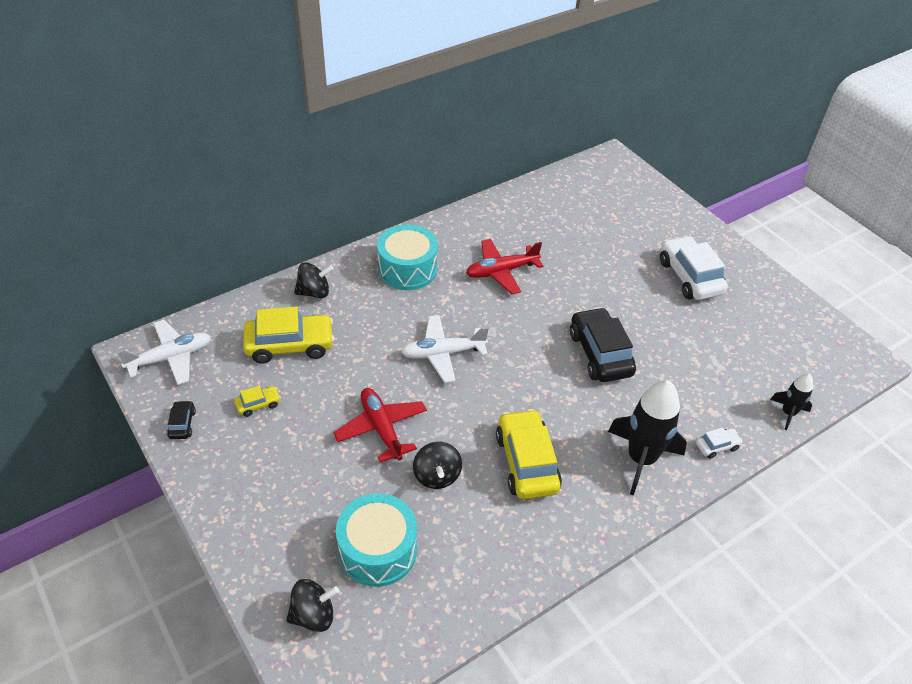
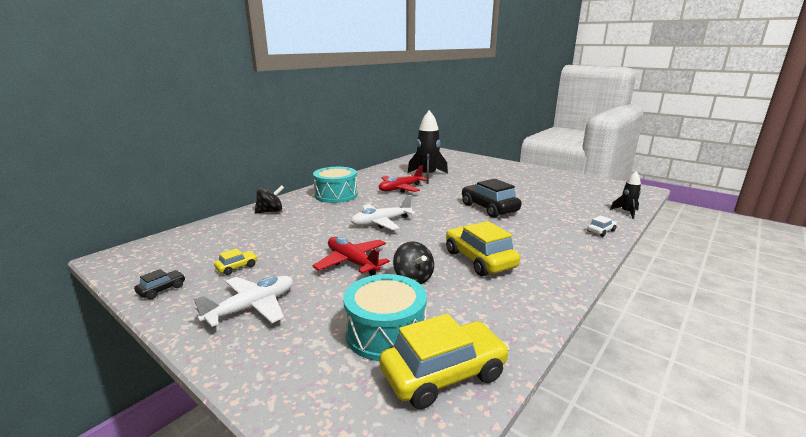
camera: 15 degrees left, 25 degrees down
(170, 358) = (149, 256): white plane -> white plane (252, 307)
(182, 424) = (162, 289): black car -> black car turned 60 degrees clockwise
(290, 345) = (258, 235): yellow car -> yellow car (443, 374)
(313, 615) = (339, 399): black spinning top -> none
(641, 459) = (559, 244): black rocket -> black rocket (427, 176)
(690, 277) = (516, 177): white car -> none

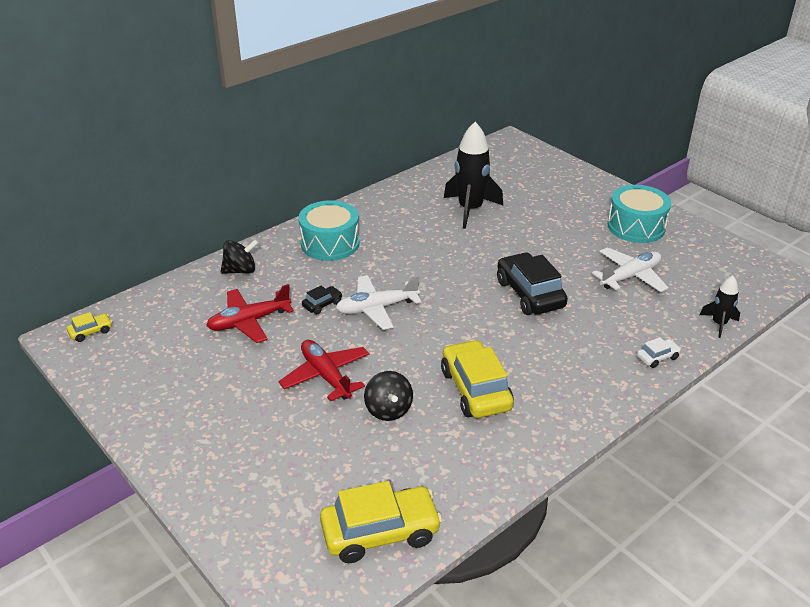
camera: 10 degrees right, 15 degrees up
(162, 289) = (121, 393): black car -> black car (322, 304)
(237, 267) = (198, 368): yellow car -> yellow car (91, 332)
(252, 307) = (212, 430): white plane -> white plane (630, 277)
(386, 333) = (339, 479): turquoise drum -> turquoise drum (636, 226)
(400, 189) = (422, 237): red plane -> red plane (249, 321)

